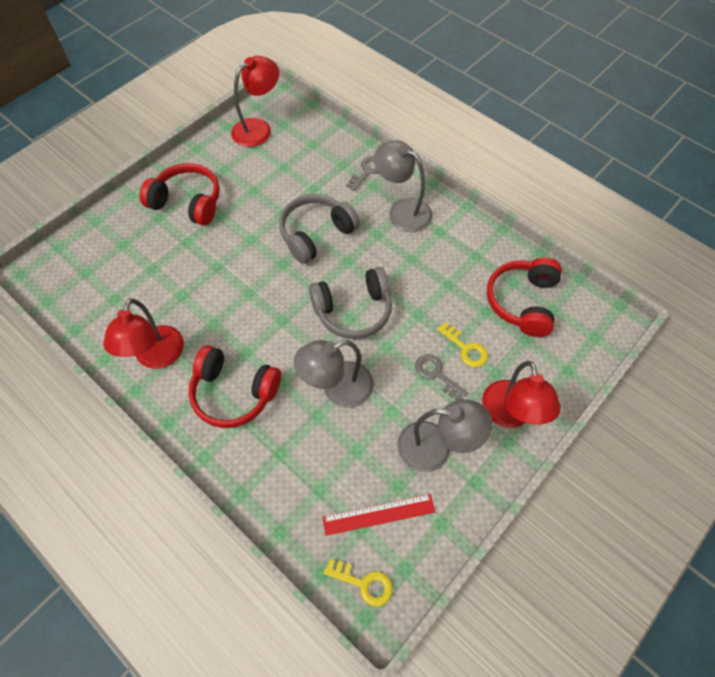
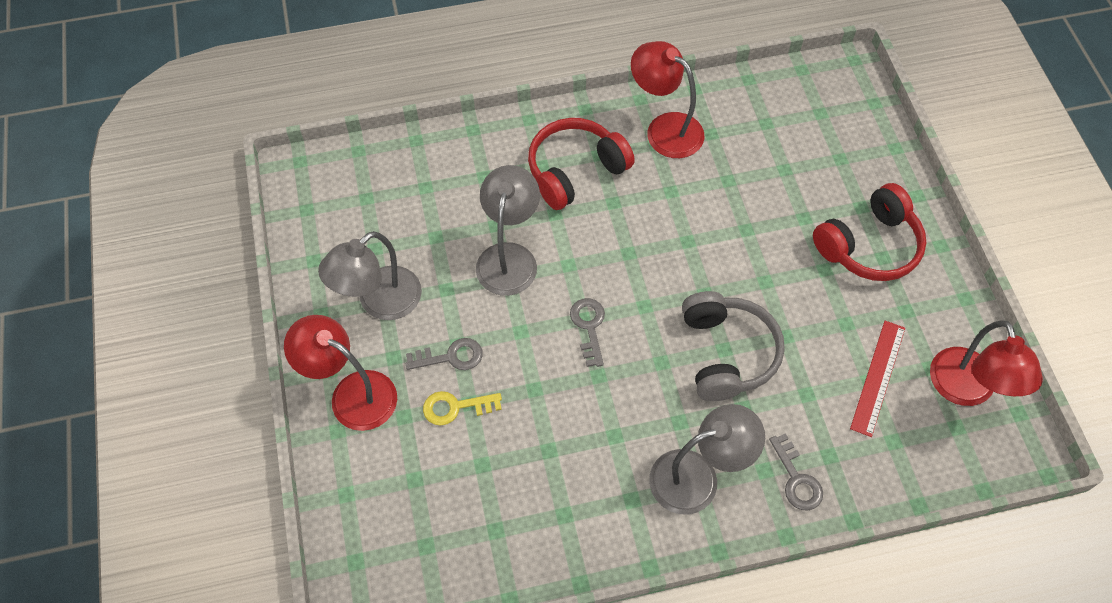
camera: 125 degrees right, 0 degrees up
(353, 311) = (589, 327): grey headphones -> grey key
(364, 583) = (324, 174): yellow key -> none
(378, 514) = (365, 218): red ruler -> red ruler (878, 377)
(522, 302) = (462, 517): red headphones -> none

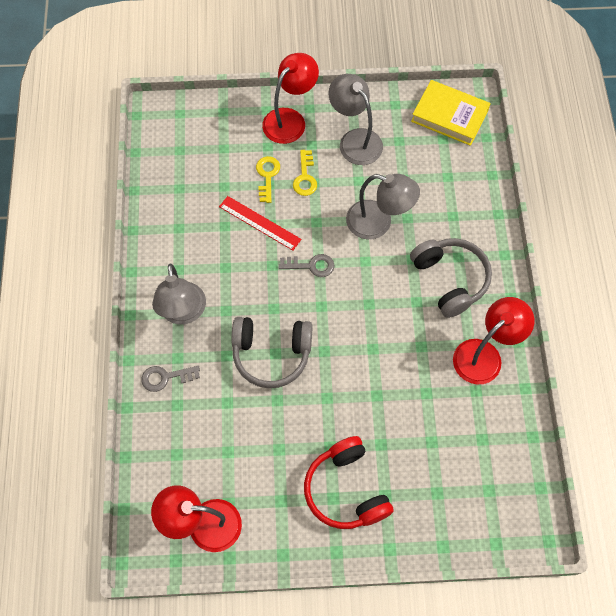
camera: 100 degrees right, 5 degrees up
(327, 194) = (449, 116): none -> yellow book
(451, 357) = (305, 177): grey key -> yellow key
(575, 170) = (450, 279): red headphones -> grey headphones
(878, 377) = (229, 459): red ruler -> red ruler (259, 223)

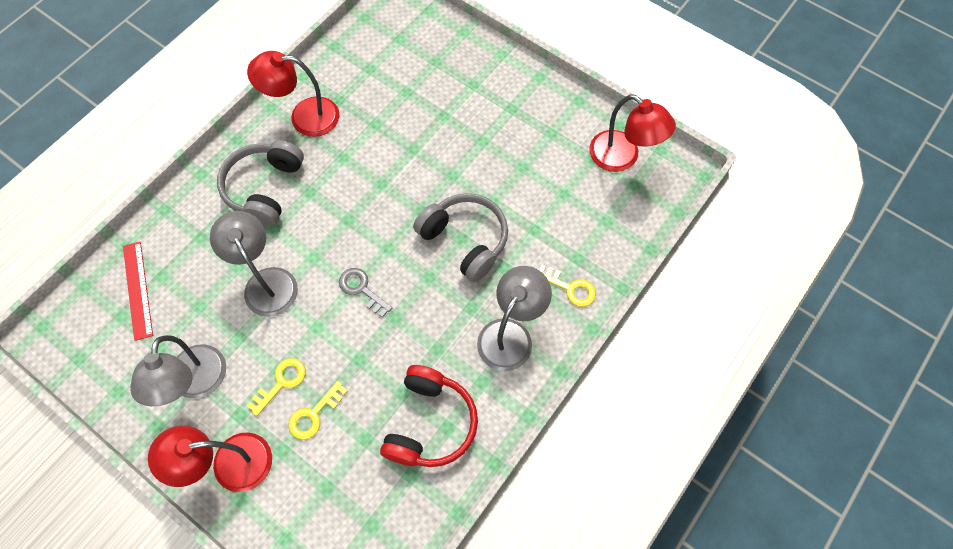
camera: 140 degrees left, 0 degrees up
(165, 377) = (570, 288): grey key -> yellow key
(259, 223) = (367, 369): red ruler -> red ruler (137, 290)
(346, 490) = (497, 106): red headphones -> red headphones (430, 423)
(449, 116) = (86, 334): yellow book -> none

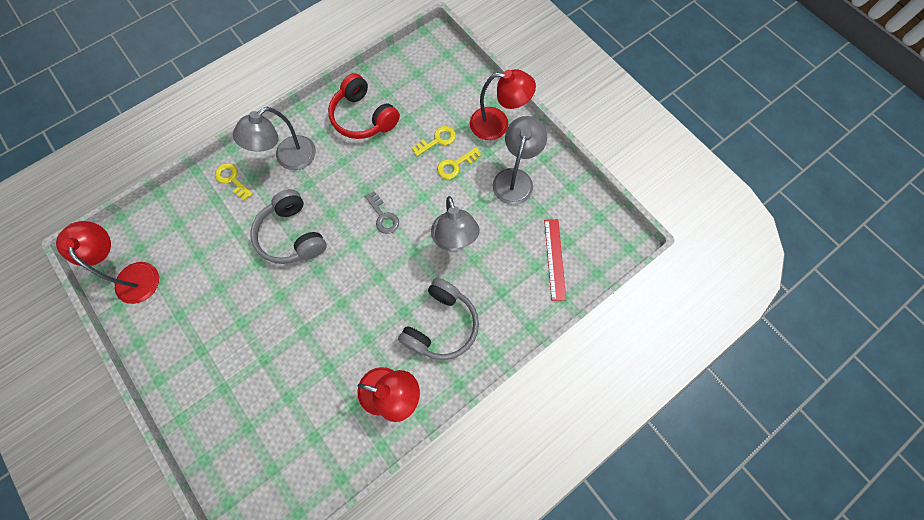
camera: 165 degrees left, 5 degrees up
(430, 423) = (363, 117): red headphones -> red headphones turned 75 degrees counterclockwise

